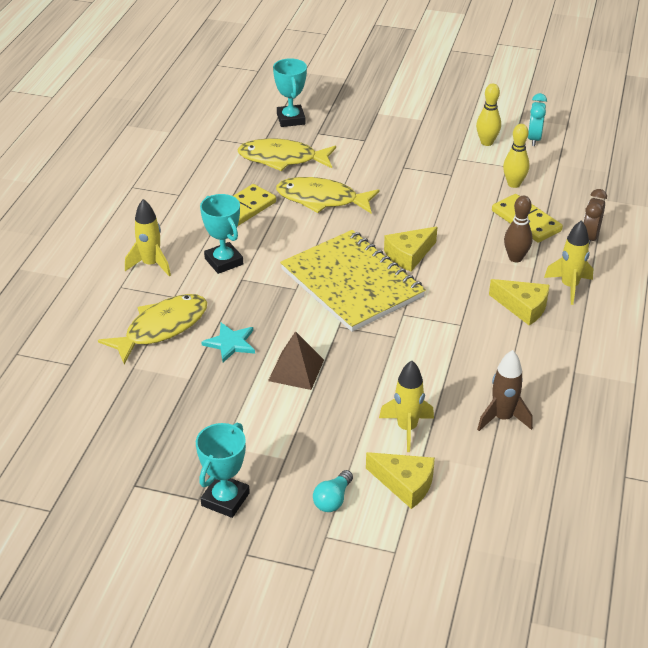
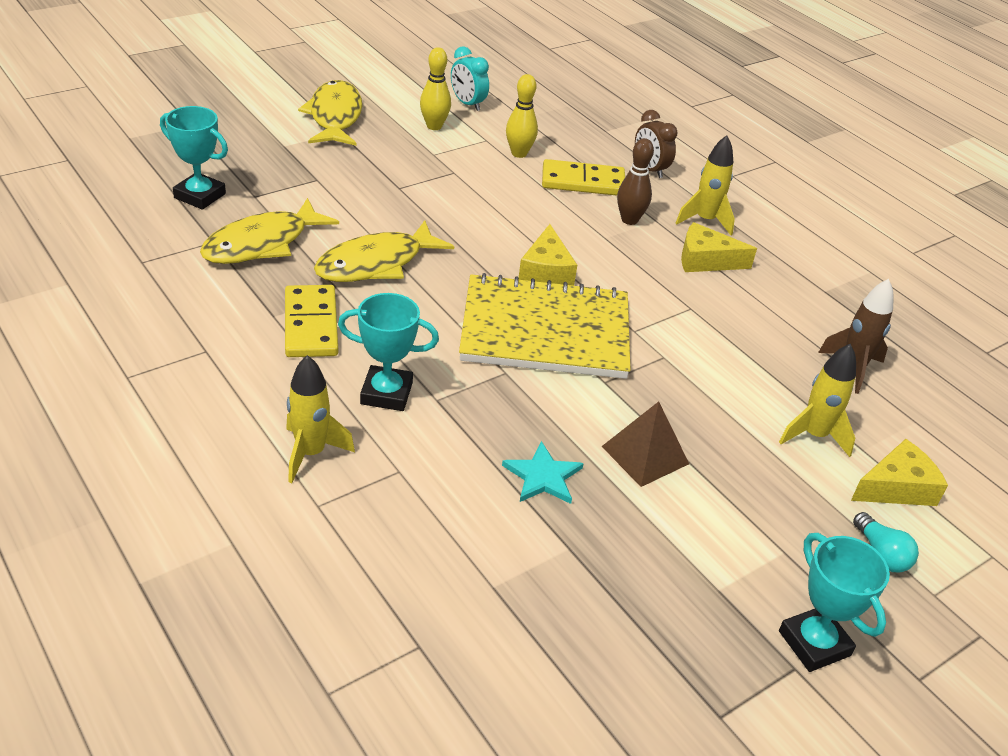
camera: 55 degrees left, 0 degrees up
(162, 328) = (447, 516): yellow fish -> yellow fish (335, 117)
(523, 307) = (705, 260): yellow cheese -> yellow cheese turned 150 degrees counterclockwise

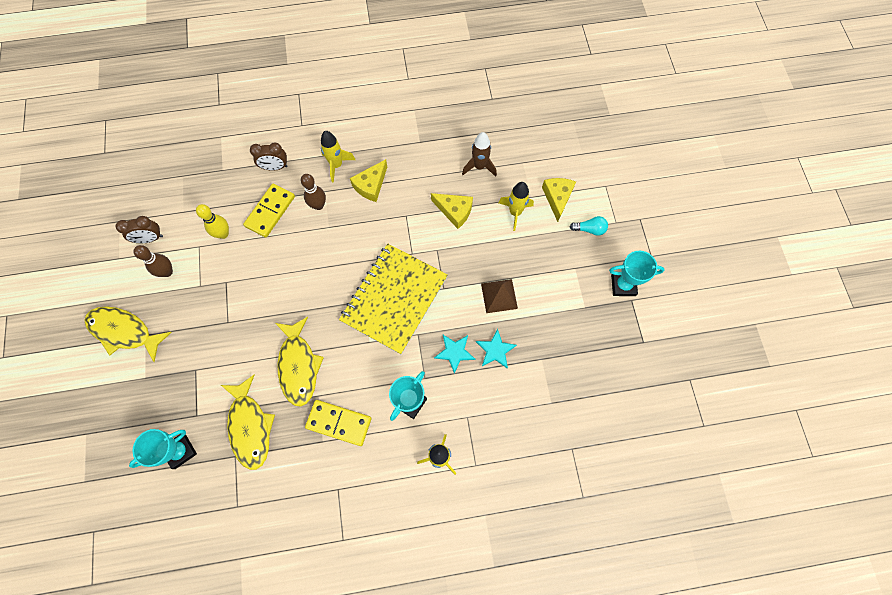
camera: 60 degrees left, 30 degrees up
(434, 126) = (167, 272): yellow bowling pin -> brown bowling pin
(468, 104) = (150, 239): turquoise clock -> brown clock
(504, 424) = (454, 352): none -> turquoise star
(546, 271) = (345, 274): yellow cheese -> yellow cheese (454, 211)

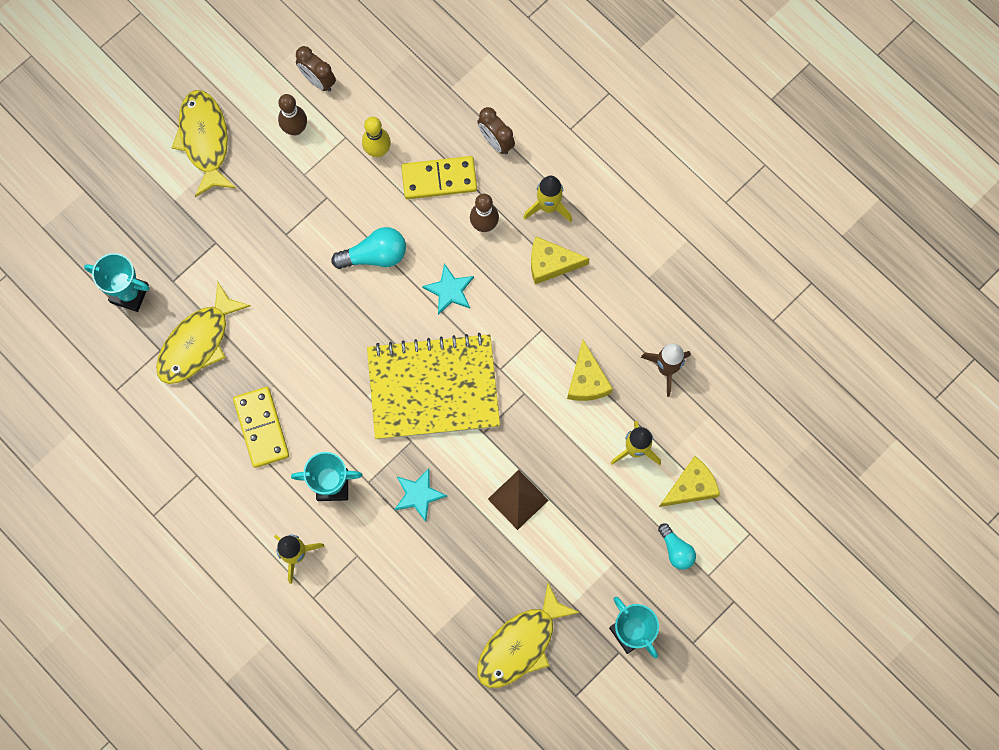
camera: 55 degrees right, 5 degrees up
(285, 278) = (375, 255): none -> turquoise light bulb
(298, 366) = (291, 342): yellow fish -> yellow fish (520, 644)
(495, 350) = (451, 537): turquoise star -> turquoise star (449, 290)

